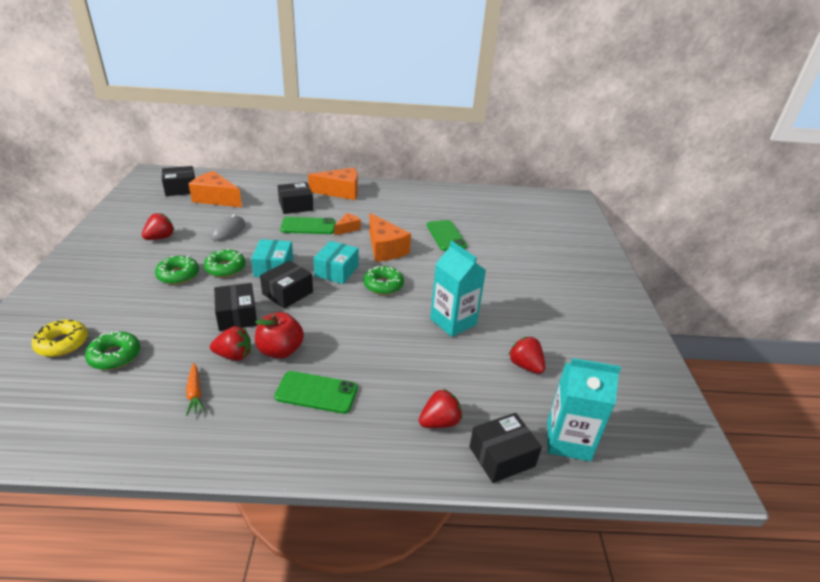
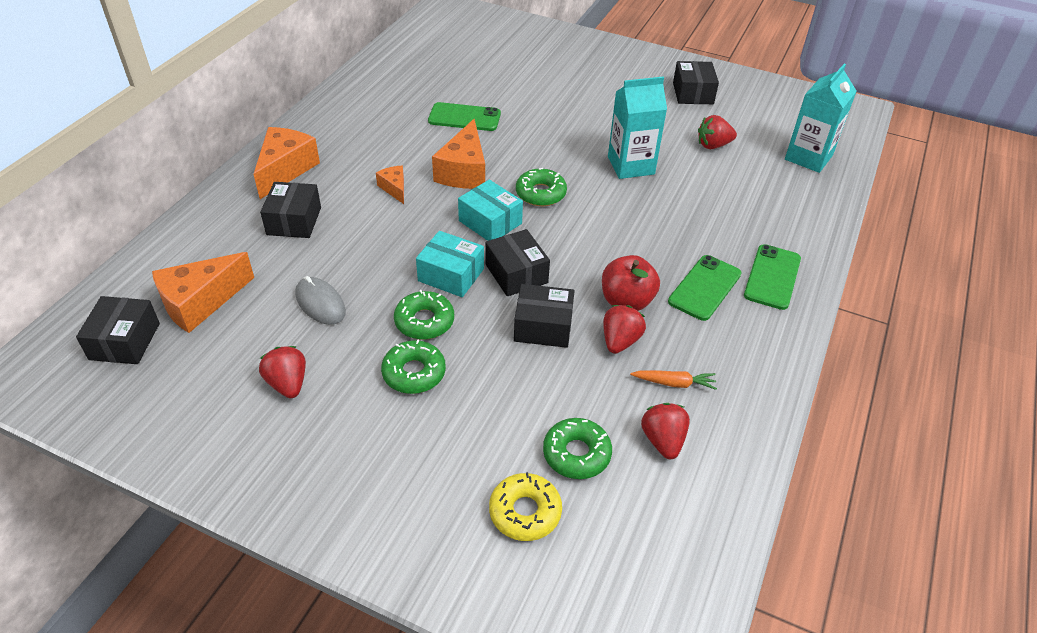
camera: 65 degrees left, 10 degrees up
(308, 226) = (363, 222): green phone -> green phone (772, 277)
(385, 249) = (464, 171): orange cheese -> orange cheese turned 105 degrees clockwise
(439, 422) = (769, 219): red strawberry -> red strawberry (663, 440)
(502, 456) = (817, 197): black box -> black box (693, 93)

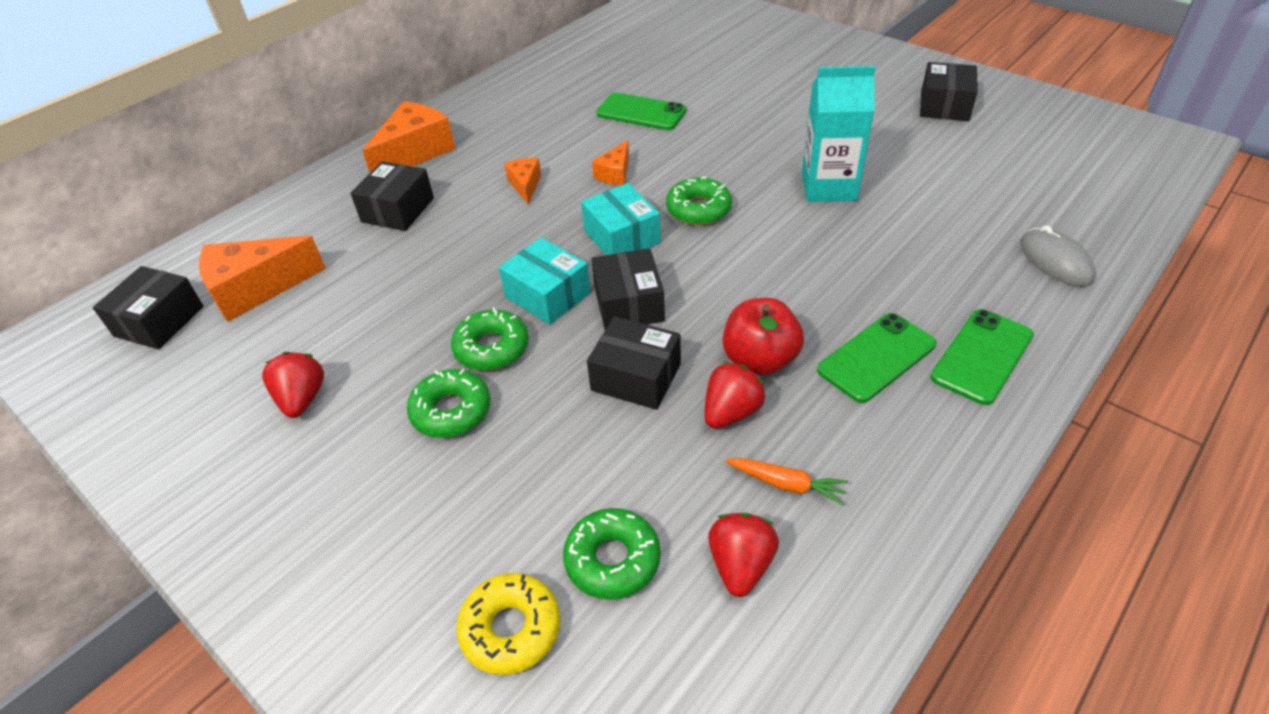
camera: 20 degrees right, 0 degrees up
(320, 303) = (382, 308): grey mouse -> grey mouse (1055, 261)
(464, 171) = (615, 173): orange cheese -> orange cheese, size x0.53
(713, 145) = (951, 172): red strawberry -> none
(808, 157) = (1087, 200): turquoise carton -> none

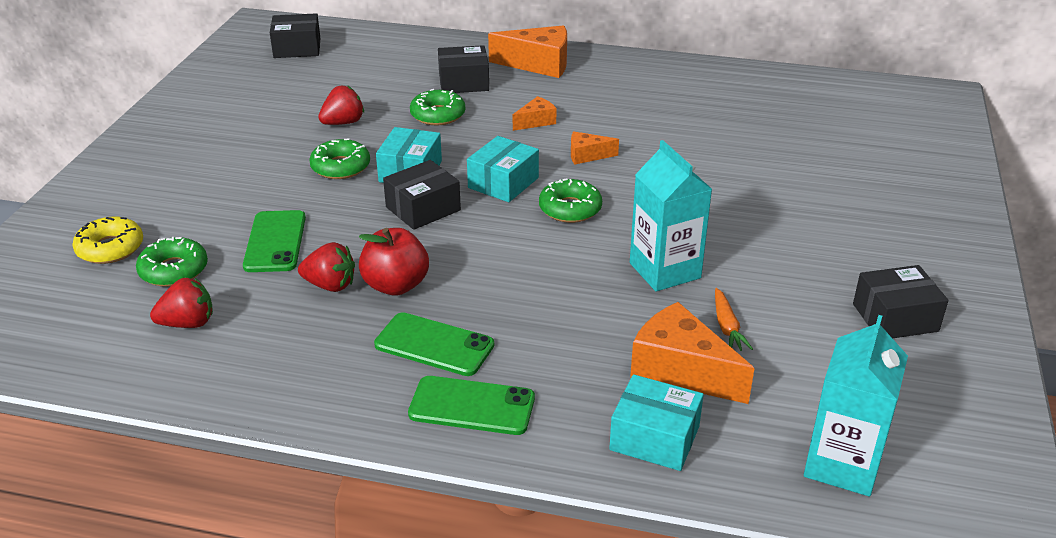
camera: 60 degrees right, 10 degrees down
(256, 289) = (345, 65): orange cheese -> orange cheese (681, 370)
(302, 399) = (257, 118): red strawberry -> red strawberry (343, 123)
(451, 411) = (273, 171): green donut -> green donut (438, 115)
(636, 377) = (344, 234): black box -> none
(641, 112) = (693, 142): green phone -> green phone (275, 242)
(786, 484) = (269, 327): orange carrot -> orange carrot (727, 327)
(1055, 261) = (654, 438): grey mouse -> turquoise box
(1106, 184) = (842, 464): none -> turquoise carton

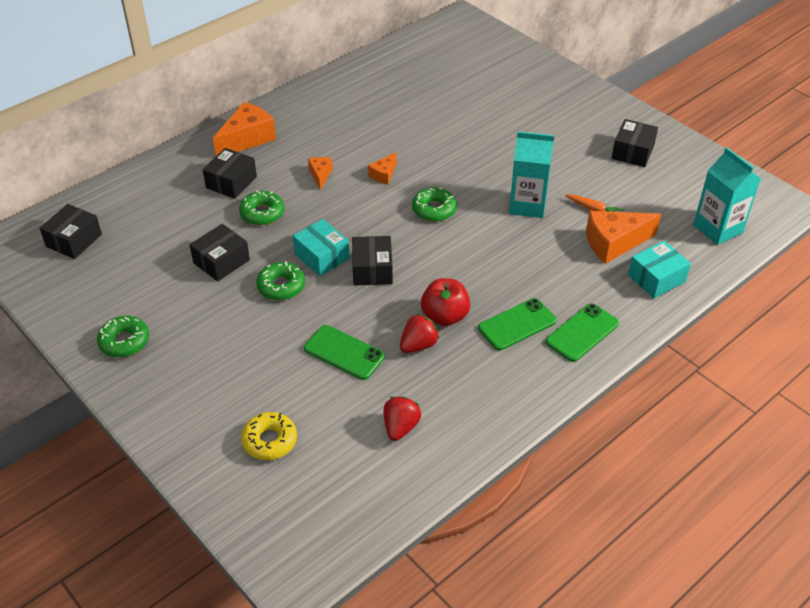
camera: 55 degrees left, 10 degrees up
(174, 270) = (331, 415): green donut -> green donut (124, 341)
(343, 123) = (221, 261): red strawberry -> black box
(503, 183) = (378, 223): turquoise box -> none

